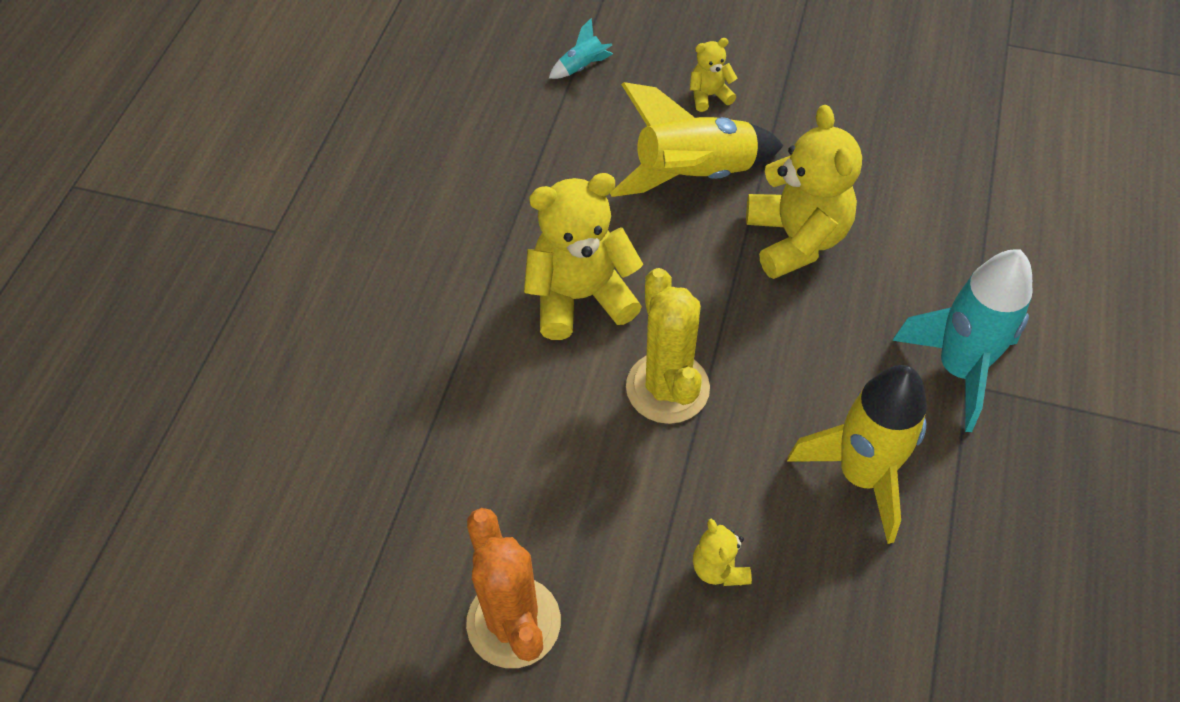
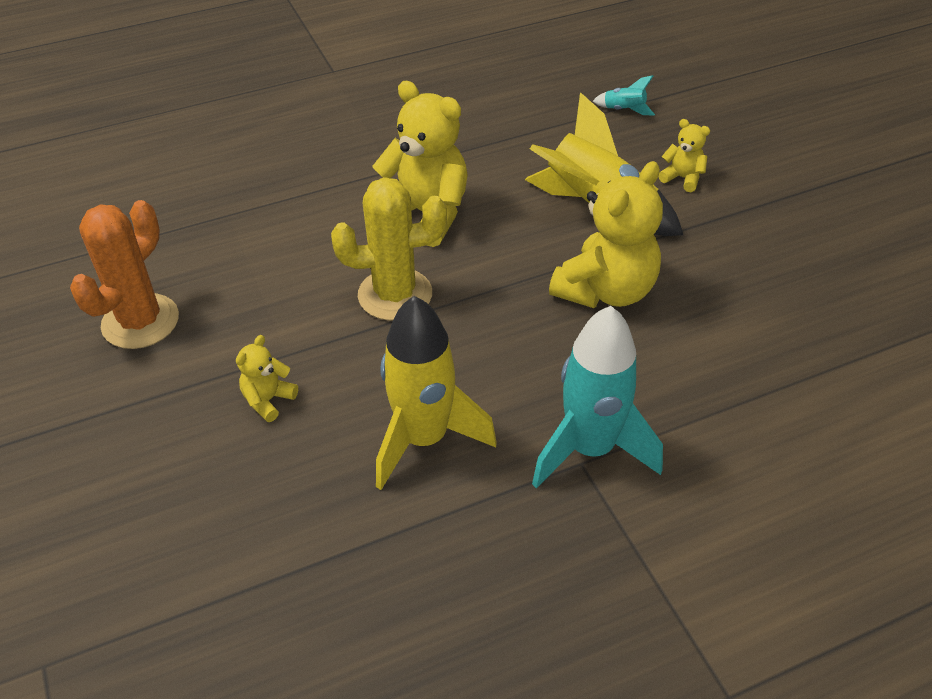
camera: 50 degrees right, 10 degrees down
(667, 388) = (395, 295): yellow cactus -> yellow cactus turned 45 degrees clockwise

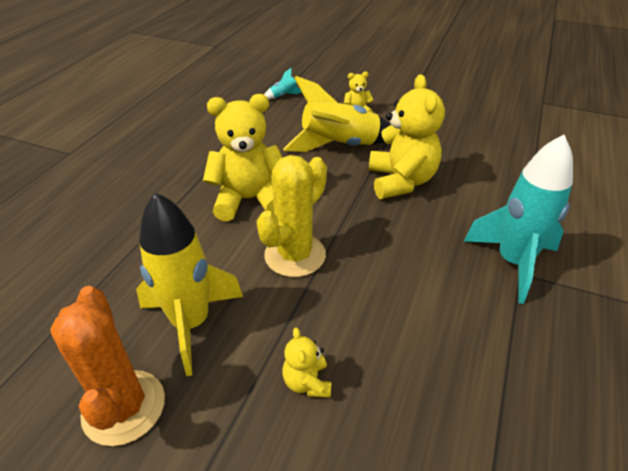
camera: 45 degrees left, 5 degrees down
(424, 439) = (433, 325): yellow rocket -> yellow rocket (191, 323)

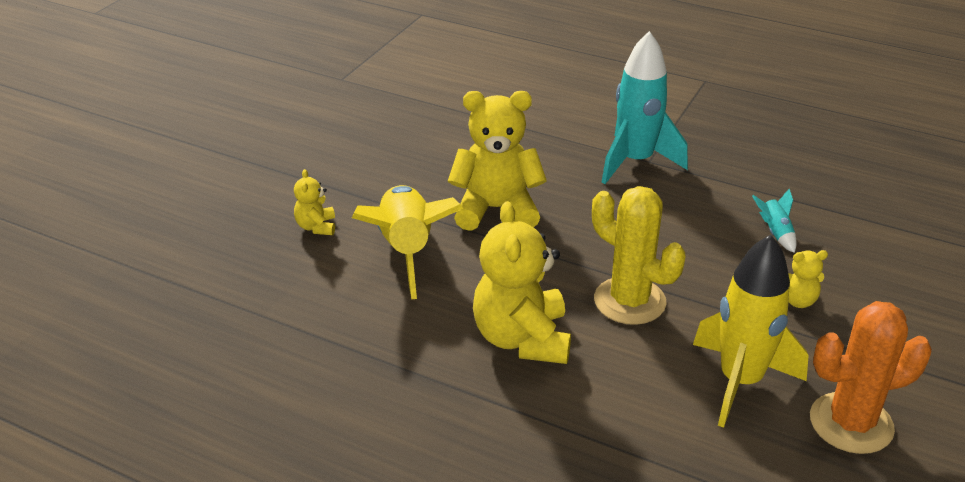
camera: 85 degrees left, 5 degrees down
(283, 96) = (234, 299): turquoise rocket -> turquoise rocket (775, 233)

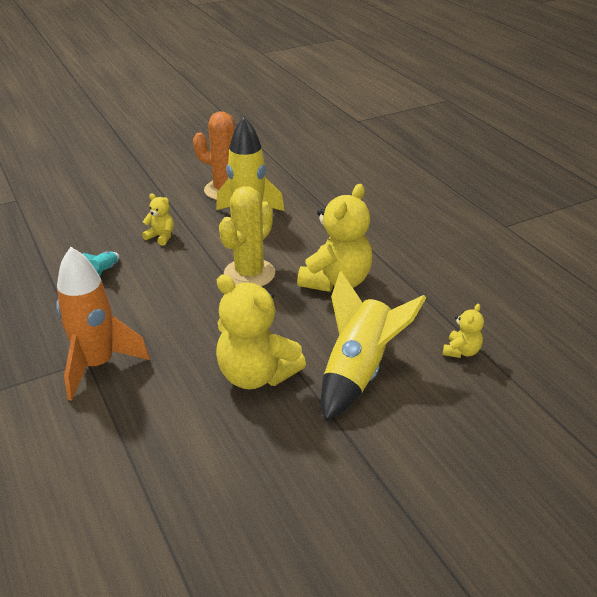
camera: 145 degrees left, 0 degrees up
(316, 227) = (418, 430): yellow teddy bear -> yellow teddy bear (461, 351)
(629, 301) = (249, 274): yellow cactus -> yellow cactus turned 45 degrees clockwise
(635, 162) = (98, 365): turquoise rocket -> orange rocket

